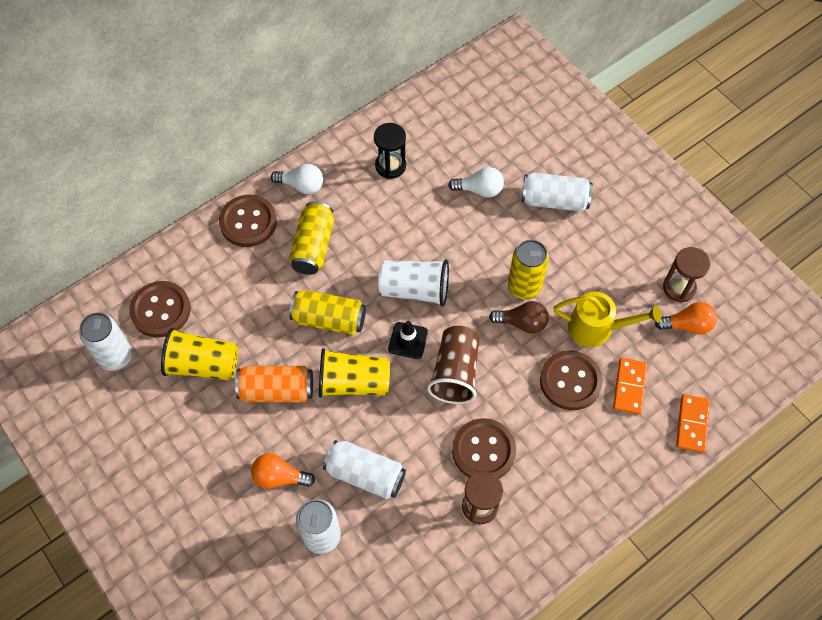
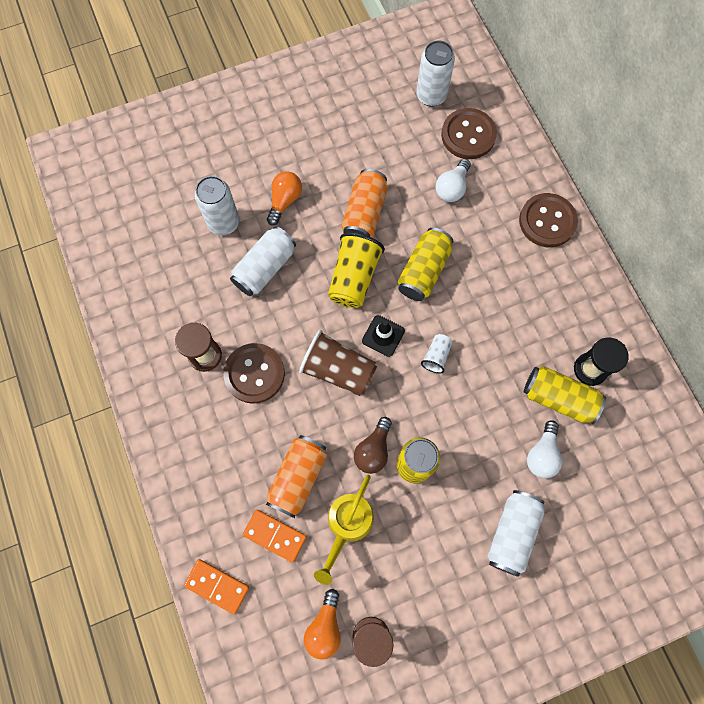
camera: 105 degrees right, 10 degrees up
(203, 365) = (405, 160): yellow cup -> none
(301, 185) = (581, 277): white light bulb -> white light bulb (452, 188)
(313, 246) = (507, 274): yellow can -> yellow can (558, 398)
(415, 290) = (436, 356): white cup -> white cup, size x0.52
(570, 381) = (298, 477): brown button -> orange can

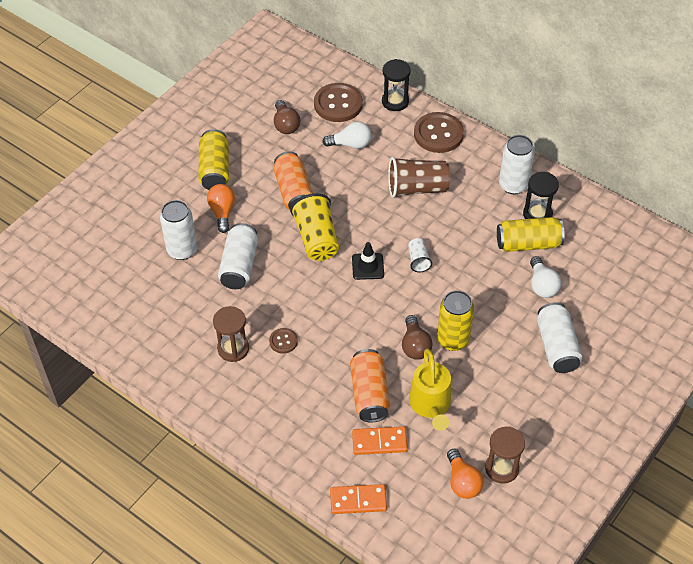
camera: 30 degrees left, 20 degrees down
(254, 374) = (283, 341): brown button -> brown button, size x0.50
(338, 370) = (349, 306): brown cup -> brown cup (417, 188)
(403, 133) = (286, 125): none -> brown light bulb
(423, 271) = (368, 209): yellow can -> yellow can (215, 169)
(431, 96) = (290, 90): white can -> white can (513, 185)
(452, 188) = (350, 144): white light bulb -> white light bulb turned 90 degrees counterclockwise
(527, 161) = (395, 101): none -> black hourglass

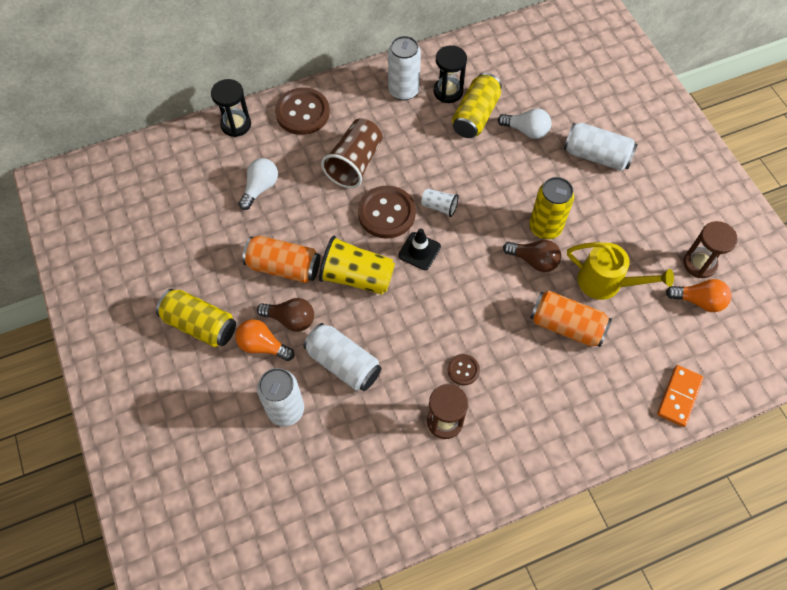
camera: 60 degrees left, 10 degrees up
(286, 125) = (191, 230): brown light bulb -> brown light bulb (290, 319)
(338, 104) = (201, 172): brown button -> brown button (386, 213)
(379, 442) = (624, 345): orange domino -> none

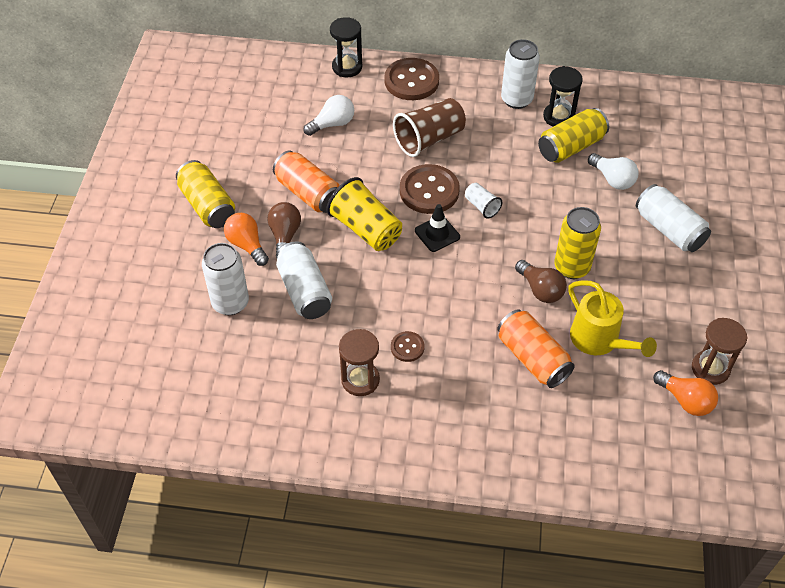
camera: 30 degrees right, 10 degrees down
(290, 319) = (285, 236): brown light bulb -> brown light bulb turned 135 degrees counterclockwise
(679, 396) = (602, 472): orange domino -> none

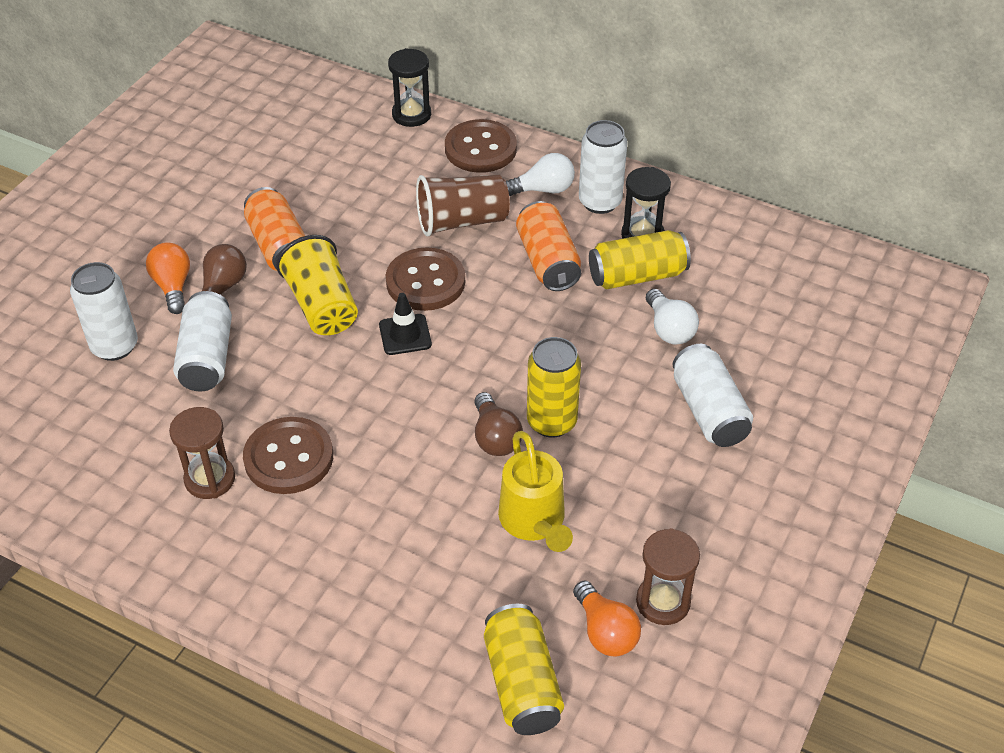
camera: 20 degrees right, 5 degrees down
(207, 205) = (156, 230): yellow can -> yellow can (522, 683)
(332, 124) = (355, 175): white light bulb -> white light bulb (543, 189)
(407, 347) = (289, 458): brown button -> brown button, size x1.98
(481, 206) = (480, 317): white cup -> none
(532, 358) = (435, 517): orange can -> orange can (548, 261)

